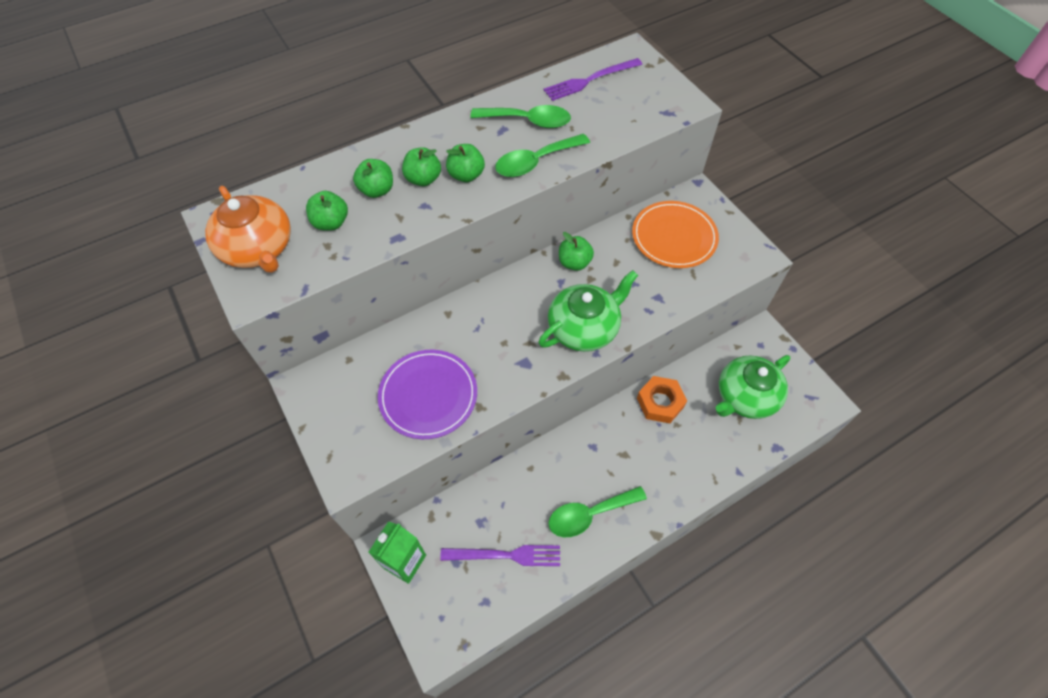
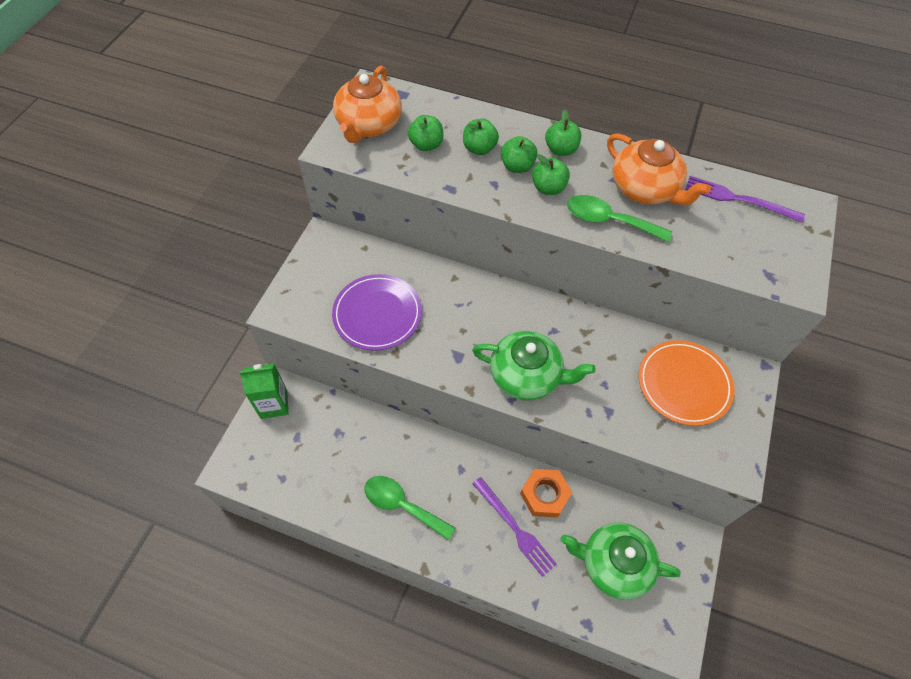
camera: 50 degrees right, 0 degrees up
(505, 555) = (326, 467): purple fork -> purple fork (515, 528)
(528, 121) = (645, 189): green spoon -> orange teapot
(574, 263) = (581, 328): green apple -> green apple (561, 150)

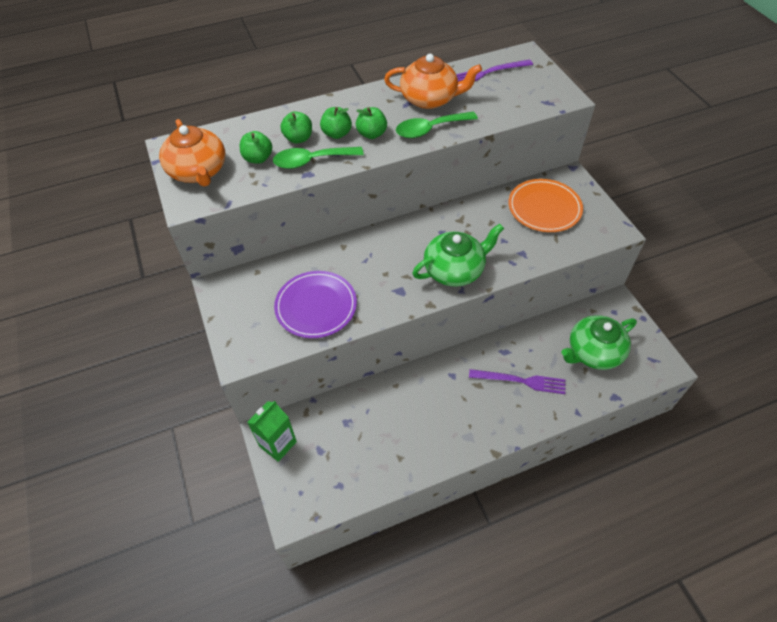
camera: 40 degrees left, 5 degrees down
(402, 505) = (440, 429): green spoon -> green spoon (312, 161)
(545, 495) = (517, 347): orange nut -> none
(561, 150) = (353, 107): green apple -> none

